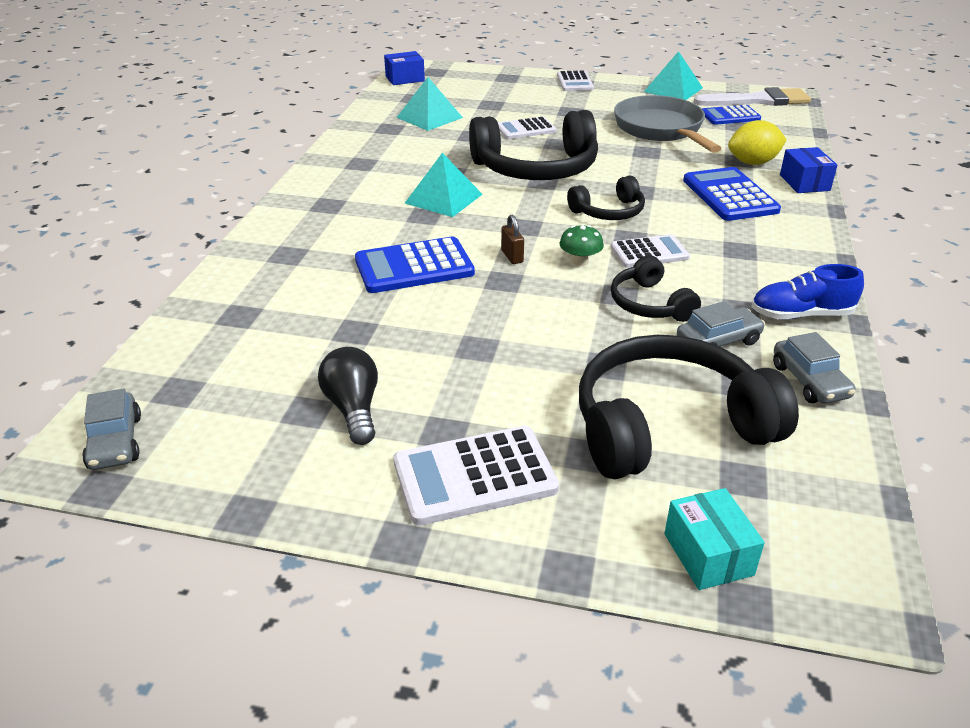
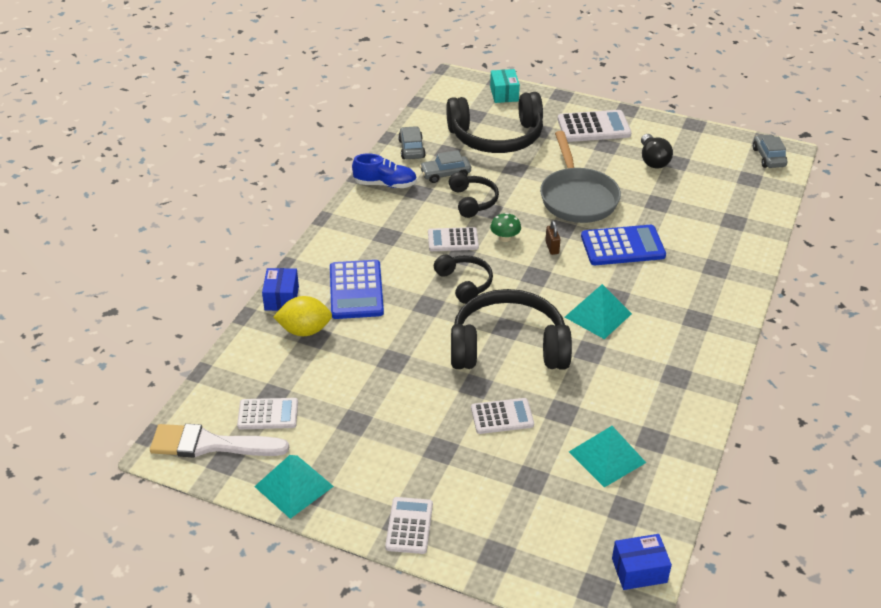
camera: 170 degrees left, 5 degrees up
(608, 212) = (465, 283): black headphones -> black headphones turned 75 degrees clockwise
(661, 129) = (358, 397): grey pan -> grey pan (577, 198)
(730, 116) = (268, 414): blue calculator -> white calculator

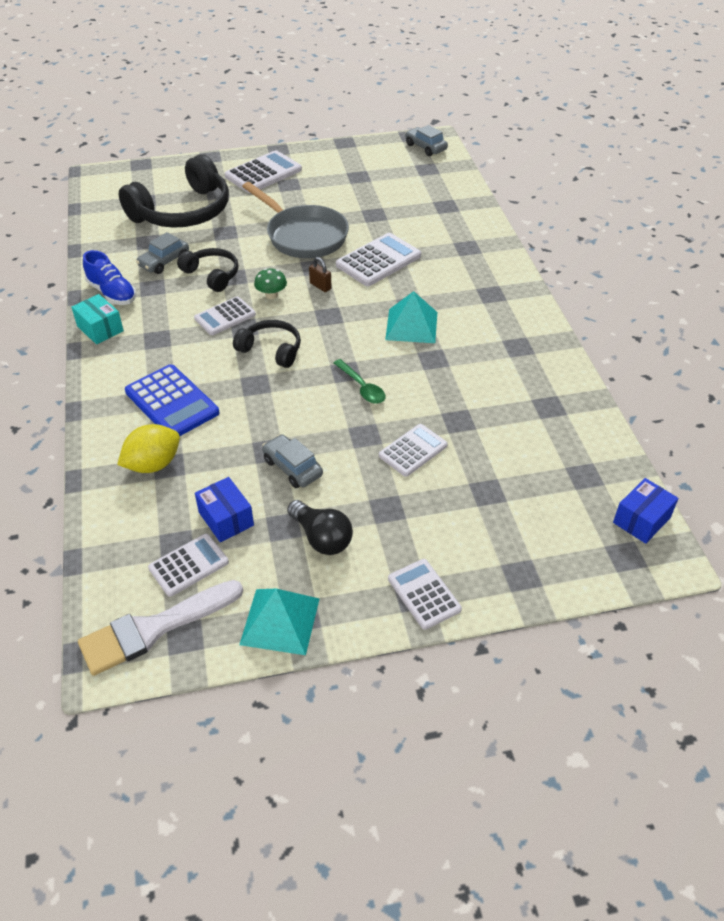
camera: 35 degrees left, 5 degrees up
(281, 298) = (100, 445): blue box -> blue box (226, 519)
(385, 184) = (112, 293): blue shoe -> blue shoe turned 75 degrees clockwise
(411, 149) = (110, 252): grey car -> grey car (292, 468)
(504, 94) = (156, 173): turquoise box -> turquoise box (100, 328)
(508, 347) = (362, 387): black headphones -> green spoon
(607, 457) = (529, 440): turquoise pyramid -> none
(622, 246) = (378, 260): blue calculator -> white calculator
(653, 160) = (338, 182): black light bulb -> black light bulb (322, 538)

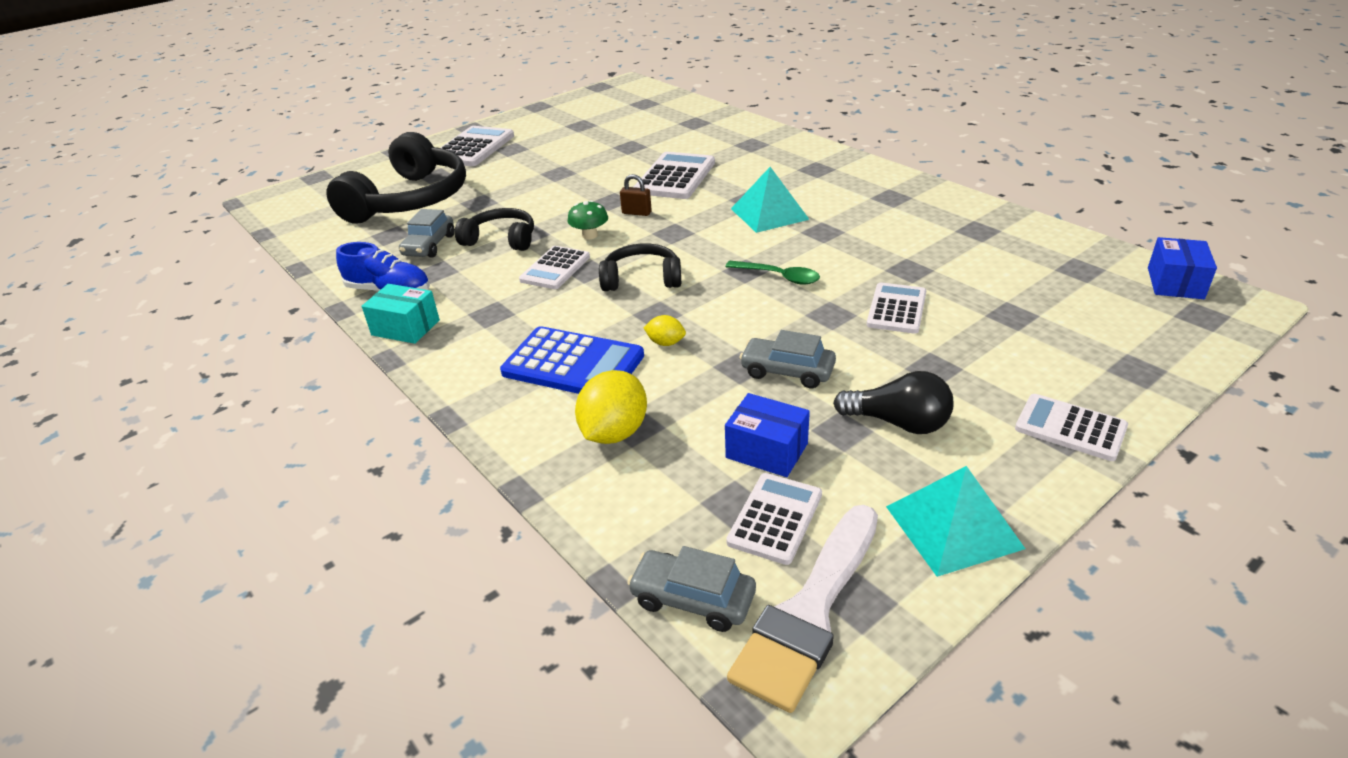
camera: 25 degrees left, 10 degrees down
(239, 410) = (665, 343): none -> yellow lemon
(303, 236) = (573, 181): grey pan -> none
(425, 147) = (625, 90): grey car -> grey car (693, 599)

